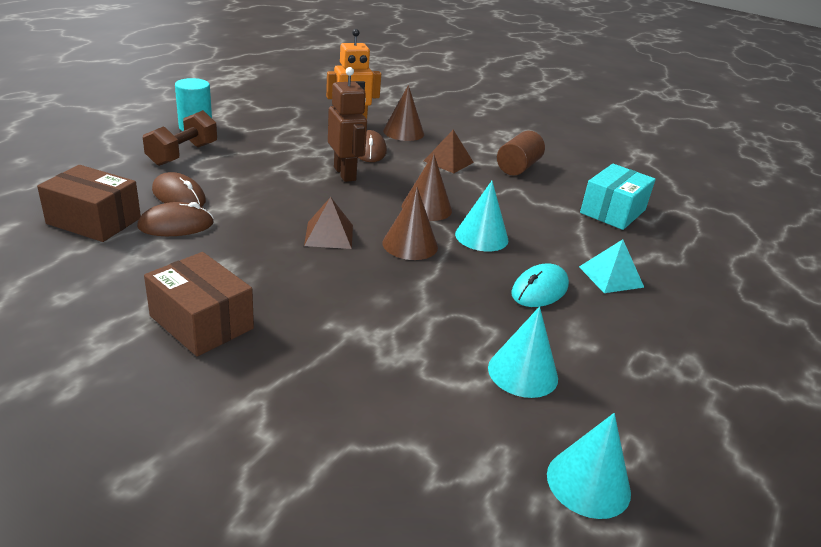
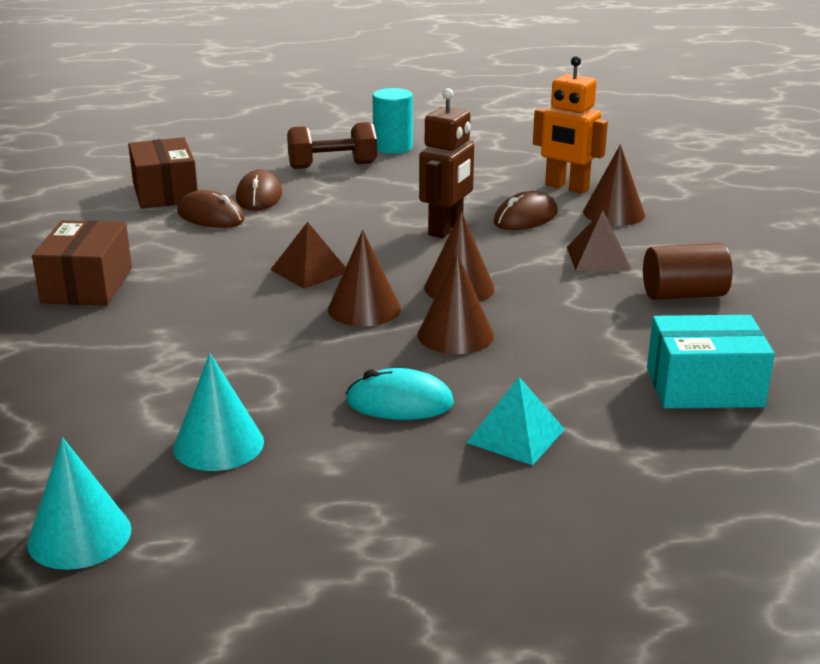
camera: 55 degrees right, 5 degrees down
(481, 237) = (455, 335): turquoise cone -> brown cone

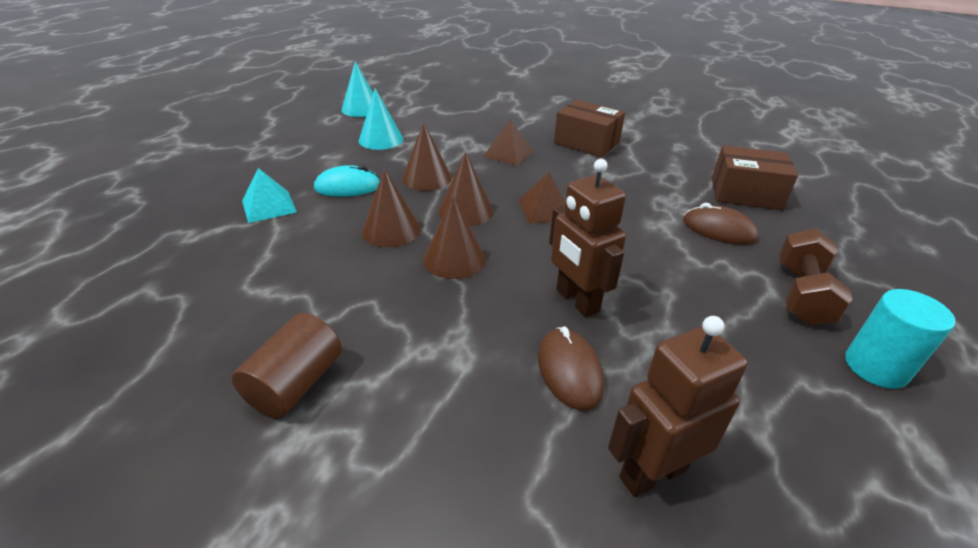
camera: 120 degrees right, 10 degrees up
(211, 216) = (680, 199): brown mouse -> none
(399, 402) = (348, 187): turquoise mouse -> turquoise mouse turned 45 degrees clockwise
(566, 187) = (652, 473): orange robot -> brown robot
(598, 258) = (426, 370): brown pyramid -> brown pyramid (508, 153)
(613, 213) = (529, 467): brown cone -> brown cone (426, 178)
(704, 387) = (188, 299): turquoise box -> none

